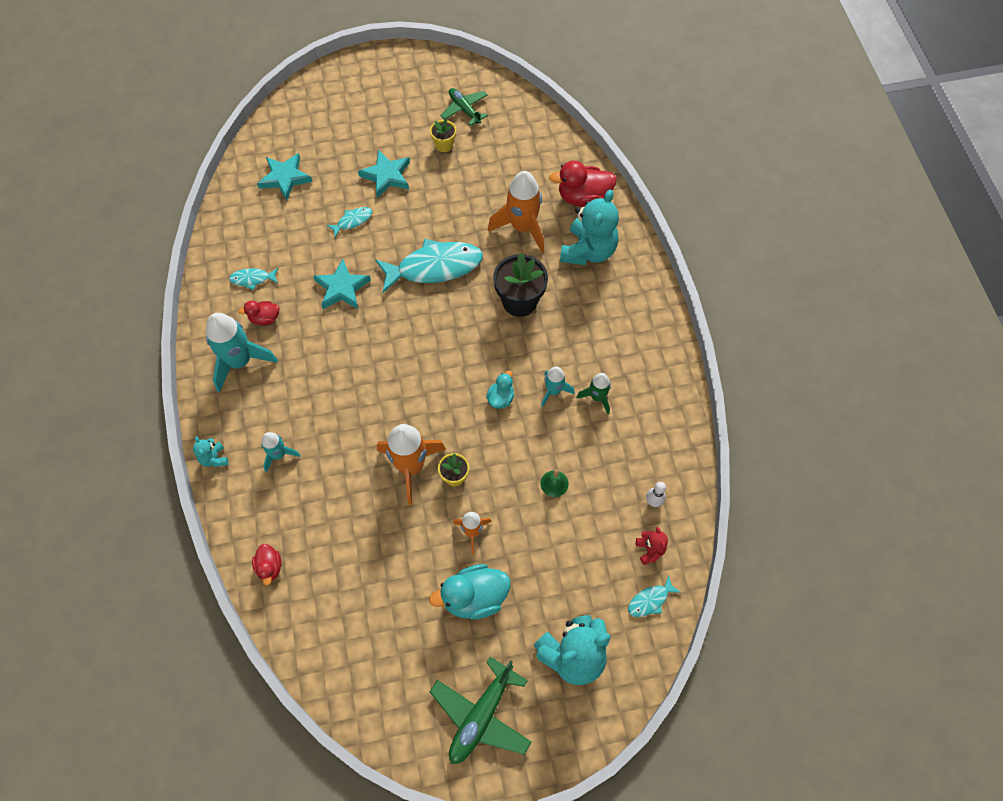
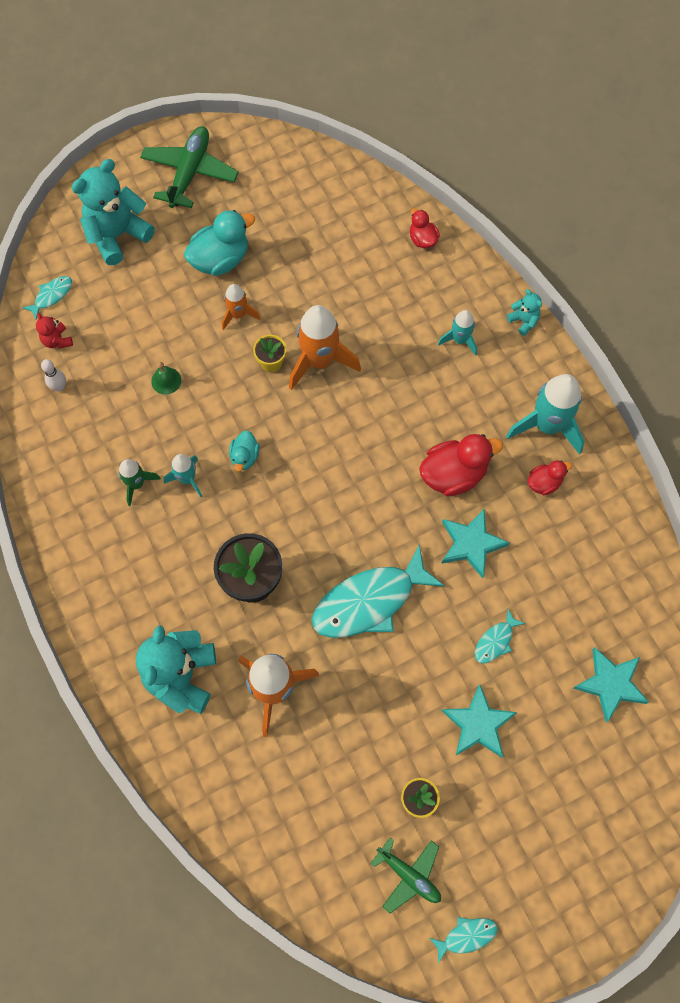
camera: 165 degrees right, 5 degrees up
(252, 279) = (582, 528): turquoise fish -> turquoise fish (466, 936)
(583, 197) = (203, 760): red duck -> red duck (453, 474)

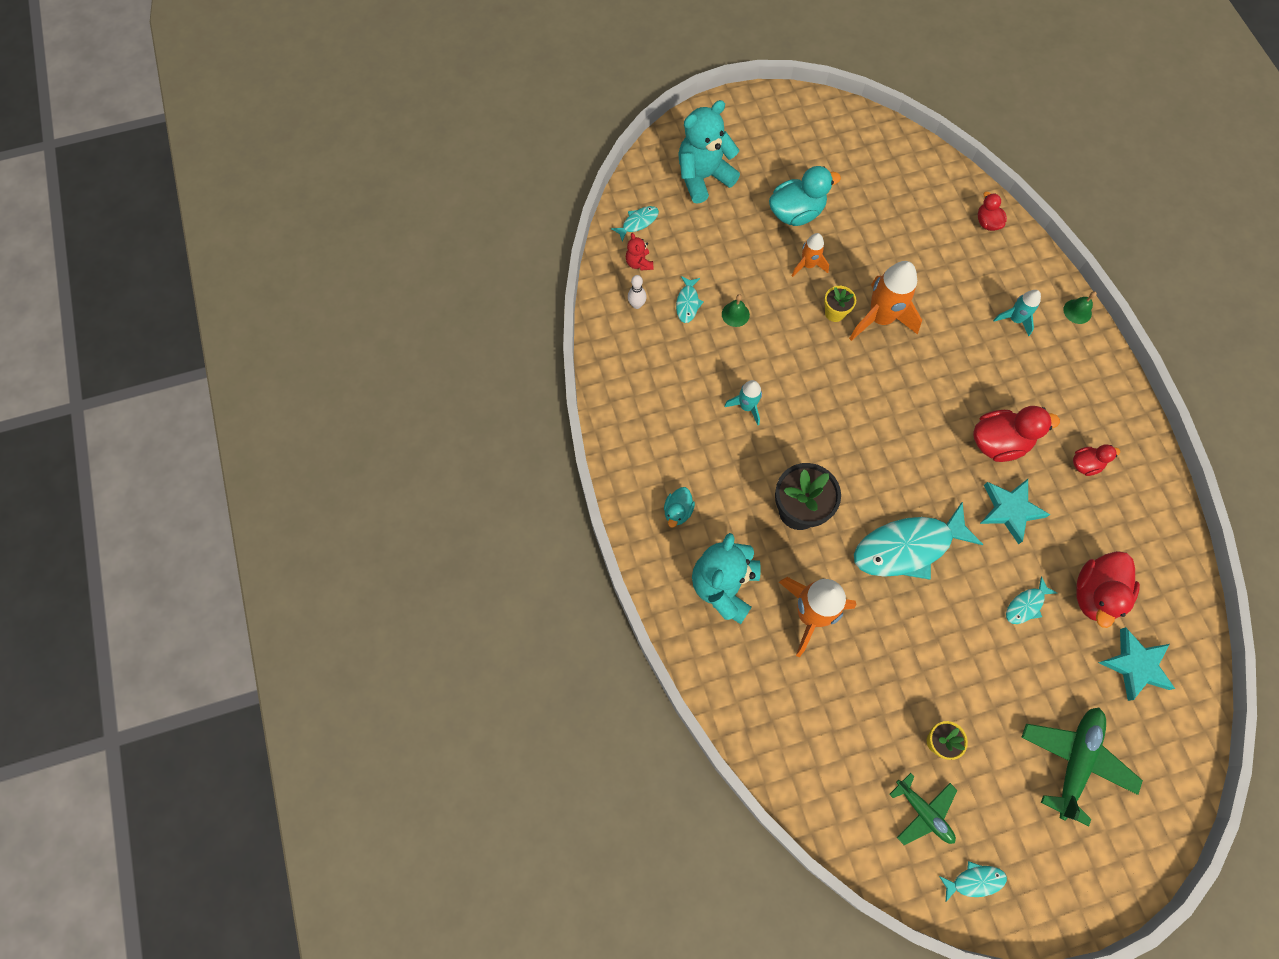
camera: 10 degrees right, 0 degrees up
(114, 376) = (687, 303): none -> turquoise fish
(137, 484) = (699, 403): green rocket -> none
(190, 173) = (775, 131): green plane -> green plane (1074, 761)
(244, 457) = (802, 395): turquoise duck -> turquoise duck (678, 511)
(478, 724) = (1003, 681): turquoise star -> none
(523, 321) = (1077, 311): turquoise teddy bear -> green bell
(547, 426) = (1092, 412): turquoise rocket -> none
(564, 617) = (1095, 594): none -> red duck

